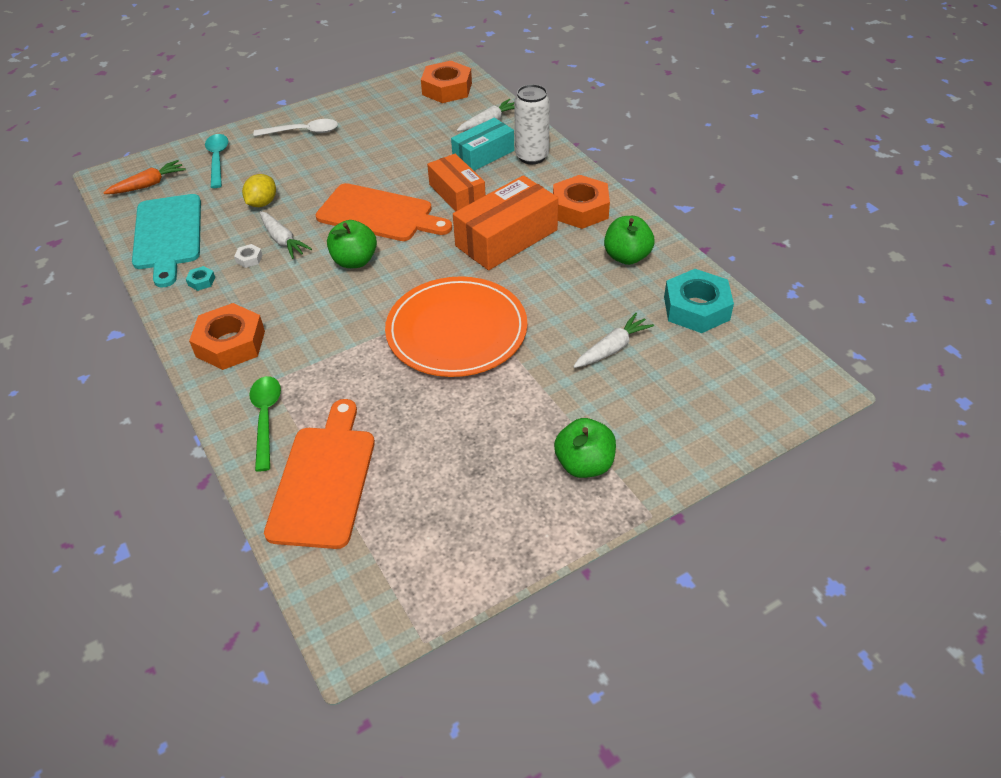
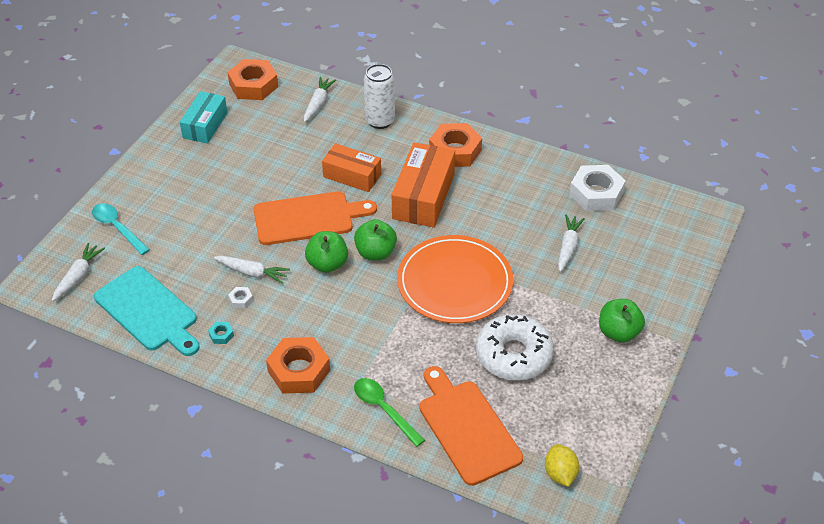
camera: 35 degrees left, 0 degrees up
(148, 185) = (78, 276): orange carrot -> white carrot
(262, 203) = (201, 249): yellow lemon -> yellow lemon (560, 474)
(303, 132) = (167, 172): white spoon -> none
(445, 430) = (513, 355): none -> white donut
(483, 155) = (341, 134): turquoise box -> turquoise box (205, 125)
(627, 257) = (520, 175): green apple -> green apple (375, 253)
(696, 308) = (596, 193): turquoise nut -> white nut

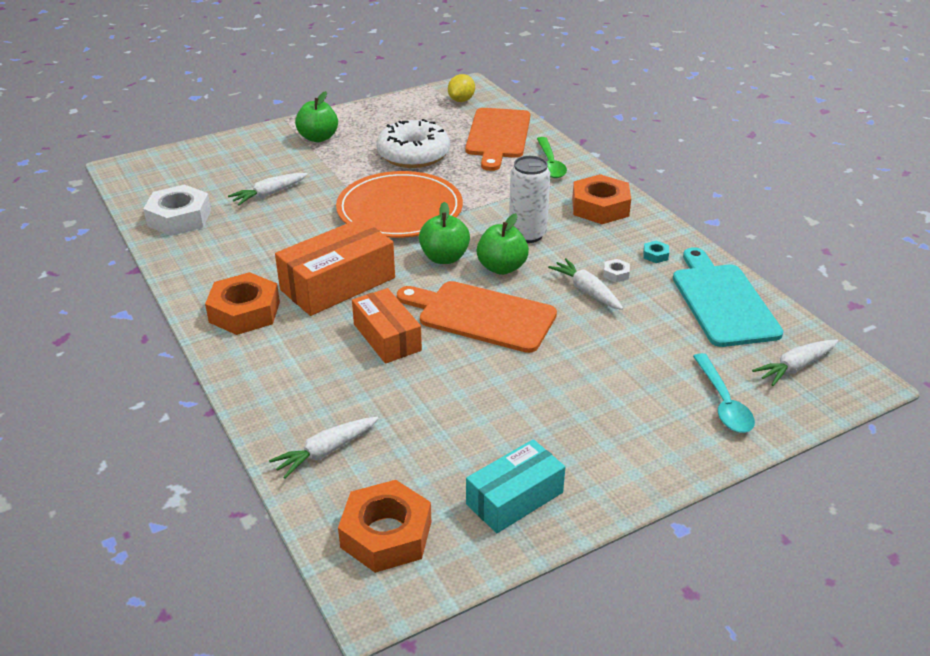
camera: 145 degrees left, 10 degrees down
(380, 121) = (278, 386): white can -> white can (527, 235)

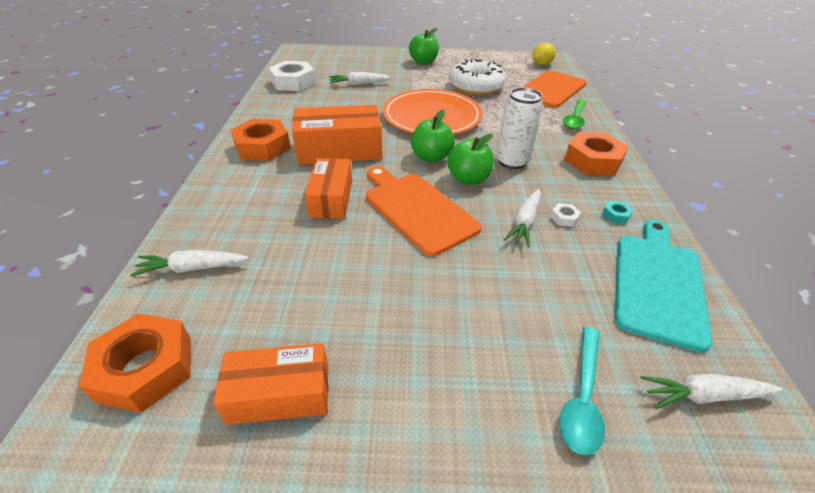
camera: 30 degrees right, 5 degrees up
(514, 498) = (279, 394): turquoise box -> orange box
(586, 291) = (525, 222): white carrot -> white carrot turned 150 degrees counterclockwise

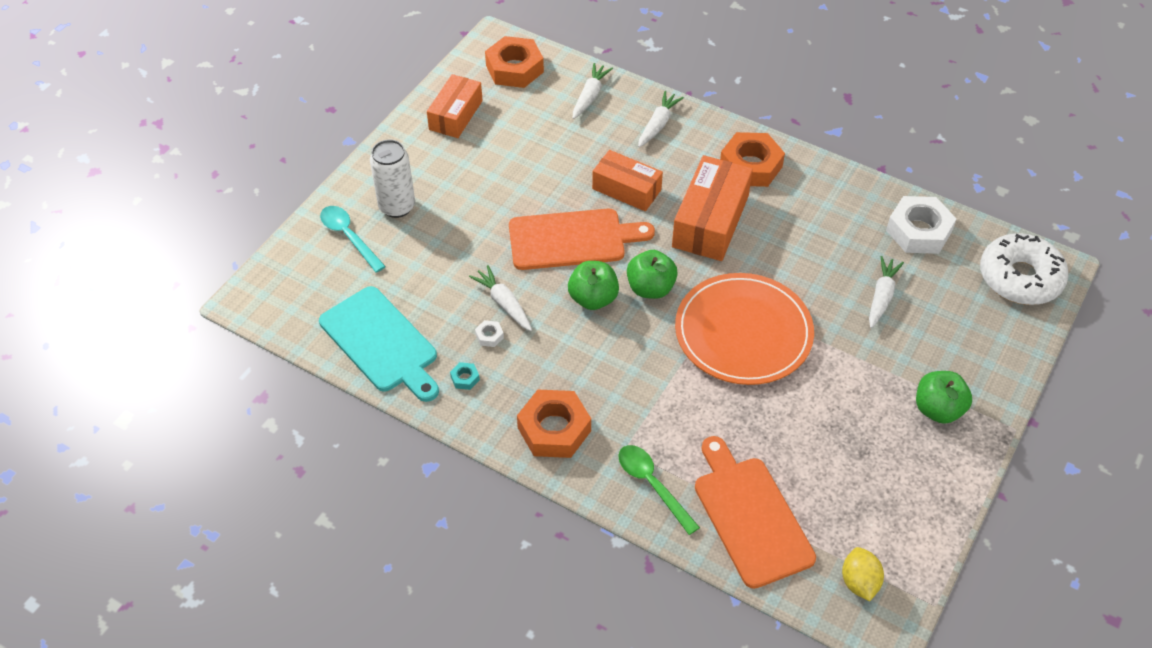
camera: 120 degrees right, 10 degrees up
(476, 87) = (810, 428): white donut -> white donut (1020, 278)
(512, 162) = (599, 352): white can -> white can (397, 206)
(704, 396) = (301, 293): white carrot -> white carrot (658, 124)

